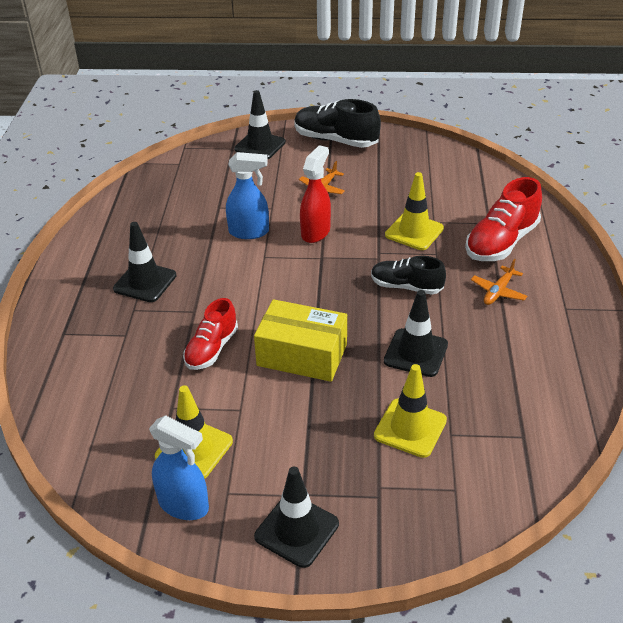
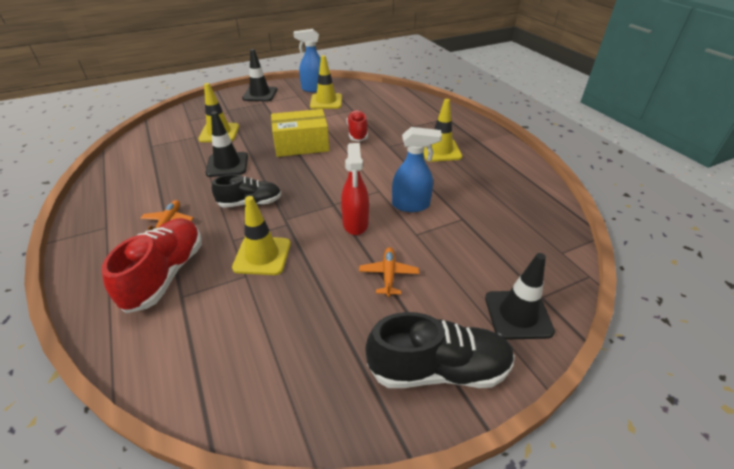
camera: 150 degrees right, 0 degrees up
(145, 282) = (440, 151): black traffic cone -> yellow traffic cone
(249, 232) = (411, 205): blue spray bottle -> blue spray bottle turned 150 degrees counterclockwise

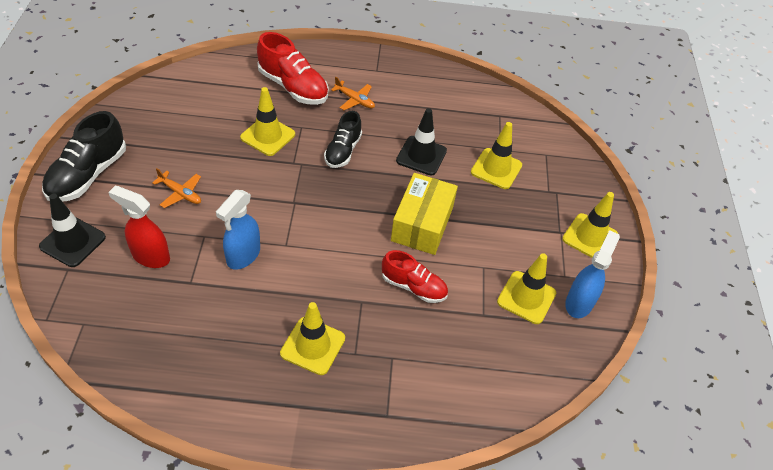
camera: 115 degrees right, 10 degrees up
(260, 94) = (590, 237): black traffic cone -> yellow traffic cone
(355, 224) = (254, 203): red spray bottle -> red spray bottle (150, 256)

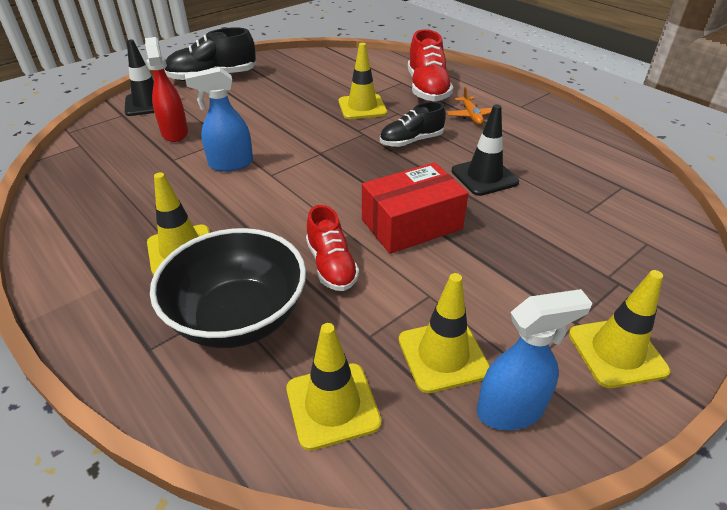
camera: 50 degrees right, 10 degrees down
(180, 193) = (249, 110): orange plane -> none
(408, 358) = (238, 317): none -> black bowl
(422, 224) = (411, 224): yellow box -> red box
(496, 169) = (560, 224): yellow traffic cone -> yellow traffic cone (332, 405)

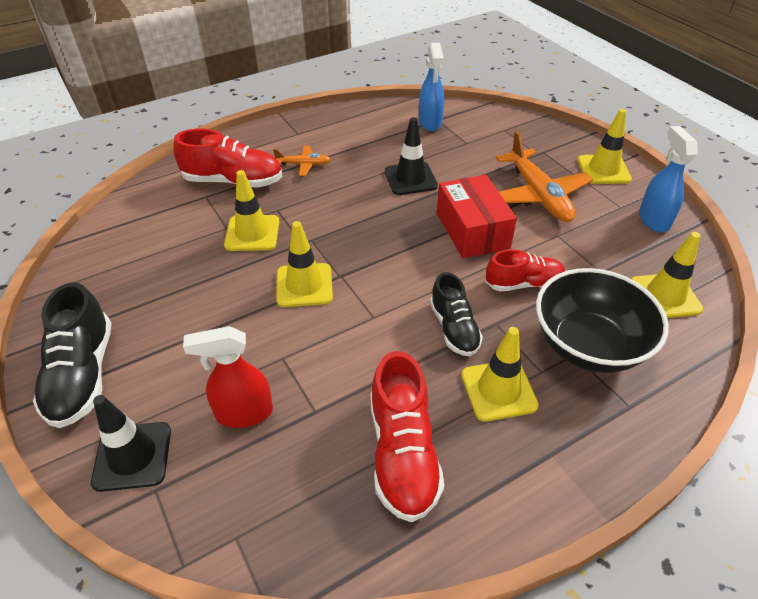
camera: 80 degrees left, 5 degrees up
(125, 202) = (402, 453): none -> red shoe
(230, 164) = (343, 352): blue spray bottle -> blue spray bottle (430, 123)
(411, 141) = (338, 209): black shoe -> black shoe (454, 328)
(443, 355) = (614, 239): yellow traffic cone -> yellow traffic cone (304, 285)
(507, 277) = (538, 195): none -> orange plane

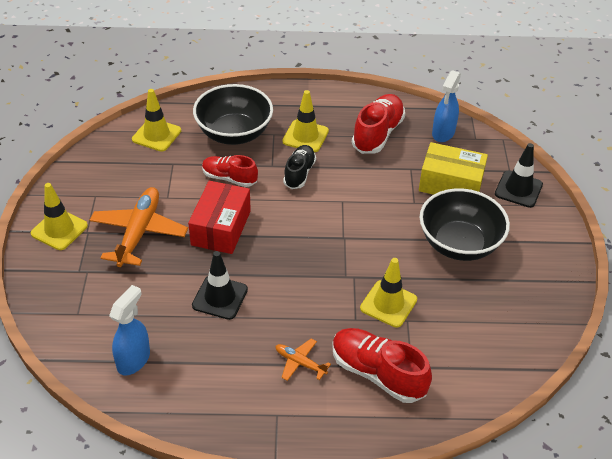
camera: 150 degrees left, 0 degrees up
(82, 375) = (543, 245): black shoe -> none
(199, 327) = (459, 244): none -> black bowl
(243, 413) = (450, 184): red spray bottle -> yellow box
(304, 285) = (373, 241): yellow traffic cone -> none
(653, 219) = (89, 177): blue spray bottle -> blue spray bottle (443, 133)

